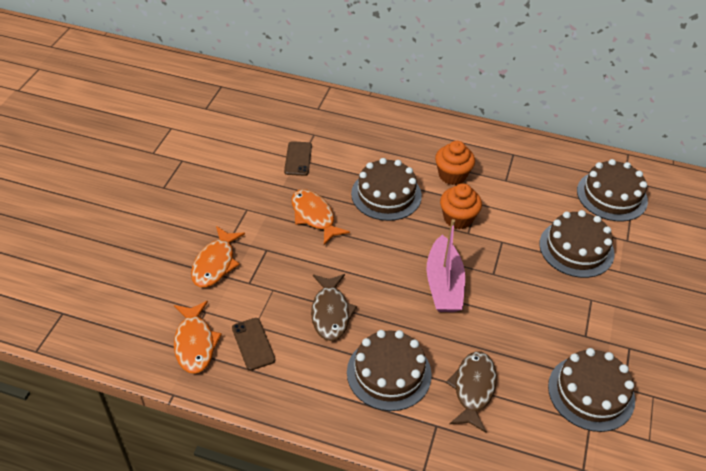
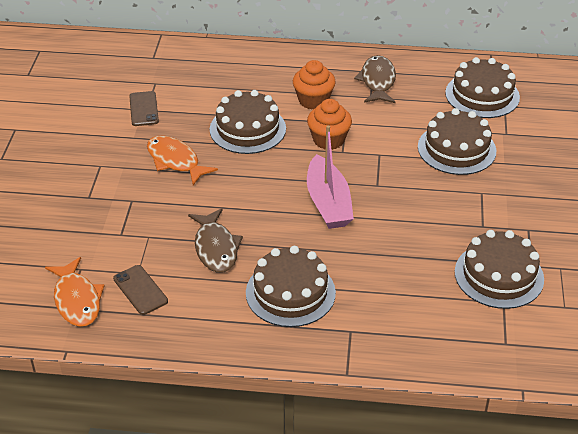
camera: 10 degrees left, 5 degrees down
(215, 263) = (79, 222): orange fish -> none
(473, 389) = (380, 292): brown fish -> brown fish (377, 81)

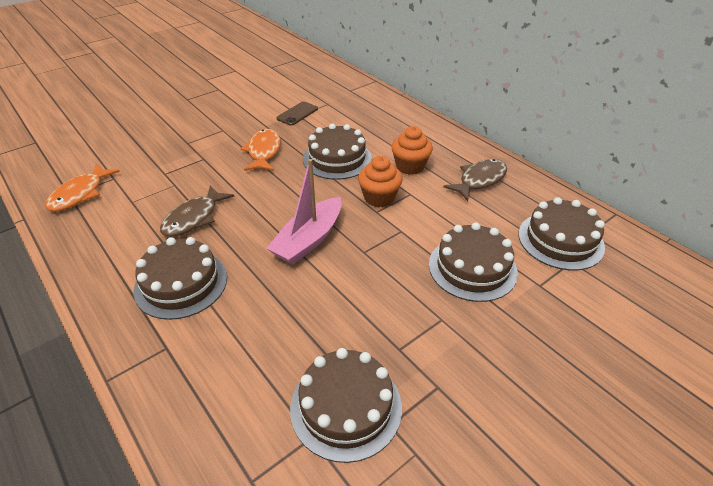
camera: 45 degrees right, 0 degrees up
(140, 290) = (114, 212): brown phone -> none

